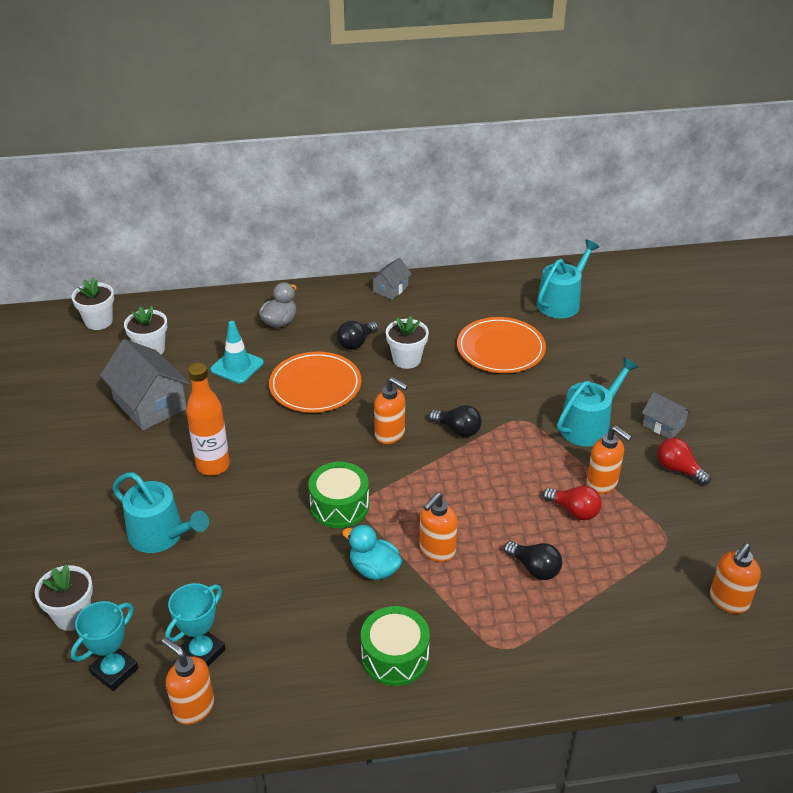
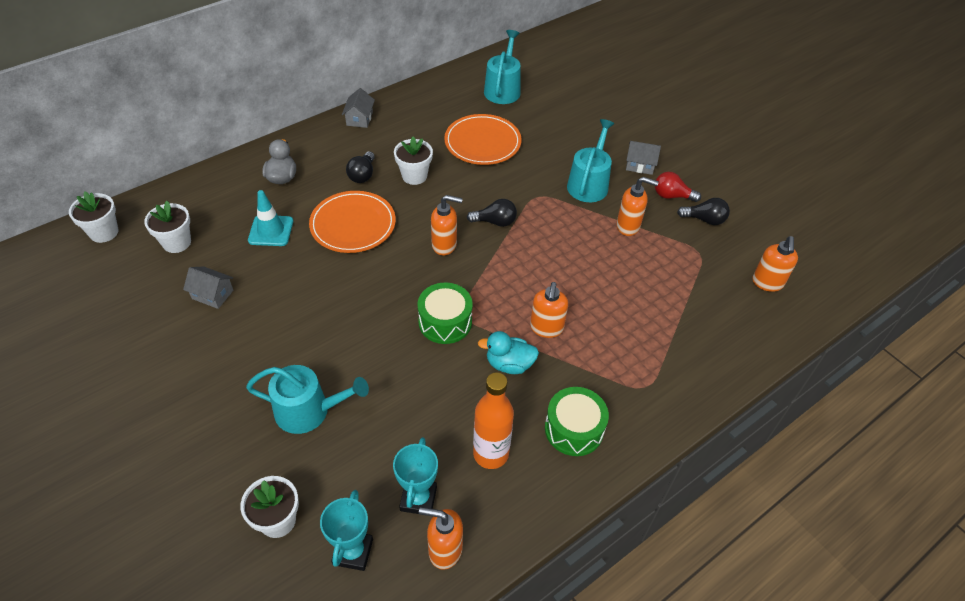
camera: 30 degrees left, 10 degrees up
(150, 404) = (212, 294): grey house -> grey house, size x0.53
(213, 465) = (312, 329): orange bottle -> orange bottle (490, 454)
(534, 568) = (626, 313): black light bulb -> black light bulb (704, 219)
(574, 511) = (623, 256): red light bulb -> none

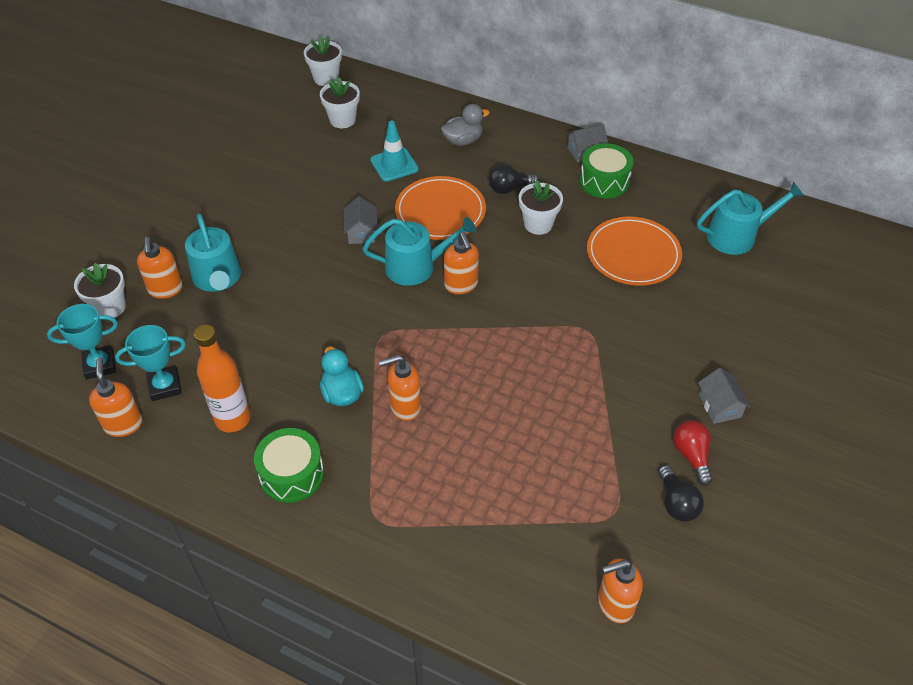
camera: 65 degrees right, 0 degrees up
(212, 294) = (302, 166): grey house -> grey house (361, 232)
(445, 322) = (364, 325): green drum -> green drum (604, 181)
(495, 222) = (522, 310): black light bulb -> none
(589, 183) = (645, 368): turquoise watering can -> turquoise watering can (416, 266)
(628, 226) = (604, 428): orange soap dispenser -> orange soap dispenser (166, 290)

